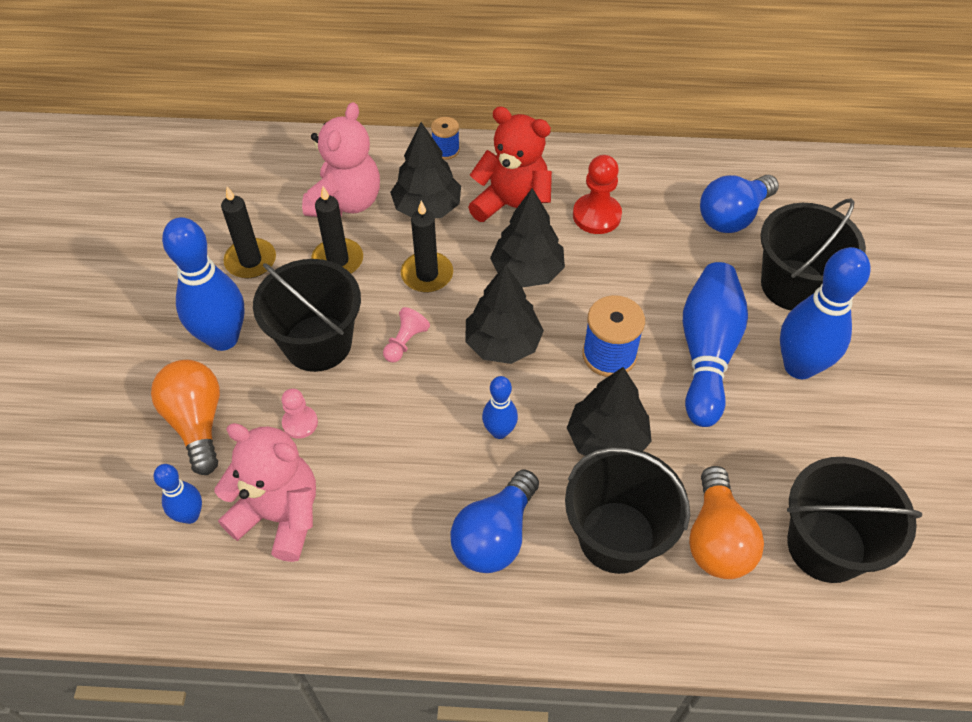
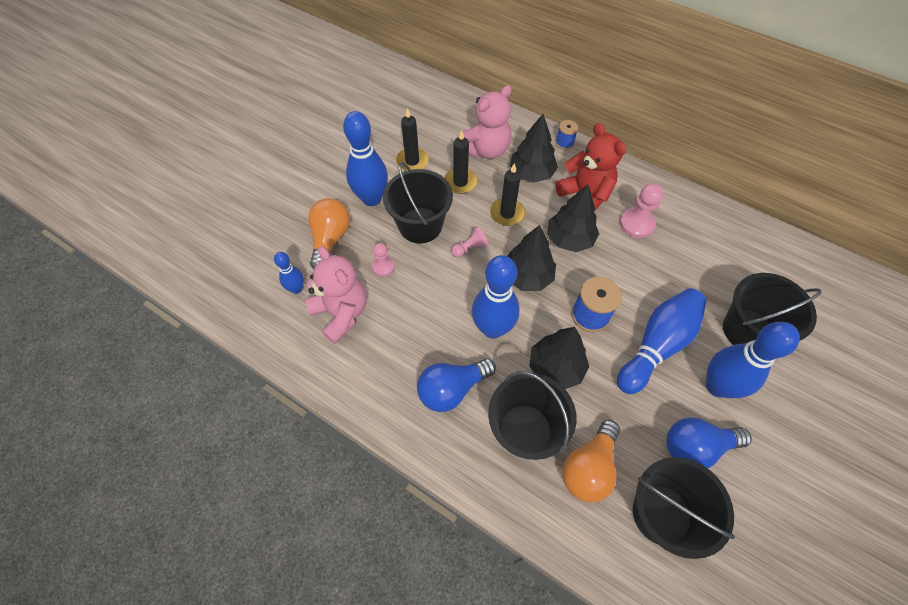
camera: 30 degrees right, 5 degrees up
(499, 431) = (492, 328): blue bowling pin -> blue bowling pin, size x1.91
(596, 215) = (636, 224): red pawn -> pink pawn
(732, 216) = (731, 265): blue light bulb -> blue light bulb (696, 447)

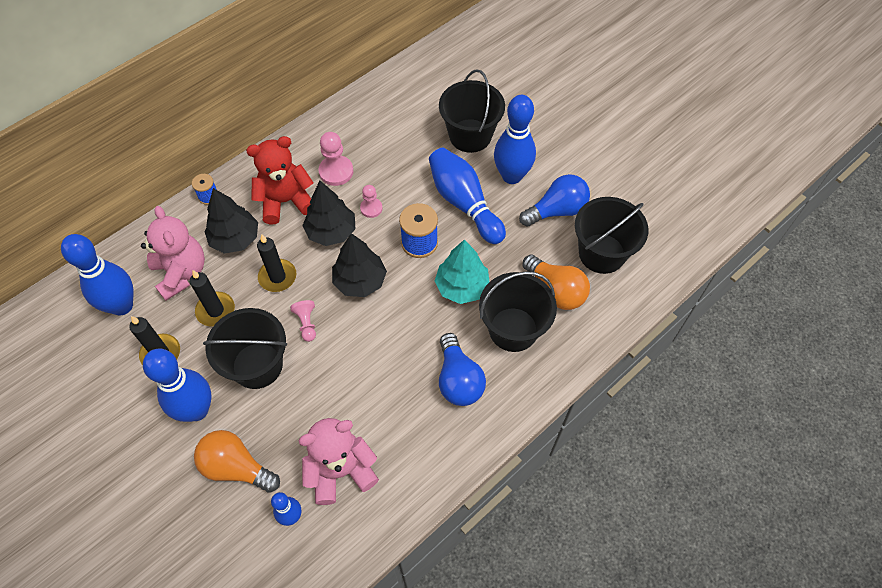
camera: 75 degrees left, 0 degrees up
(383, 266) = (297, 415): pink pawn -> pink pawn (371, 208)
(492, 328) = (406, 327): blue bowling pin -> blue bowling pin (122, 305)
(556, 367) = (462, 287): black tree -> turquoise tree
(696, 447) = (556, 210): blue light bulb -> blue light bulb turned 120 degrees counterclockwise

